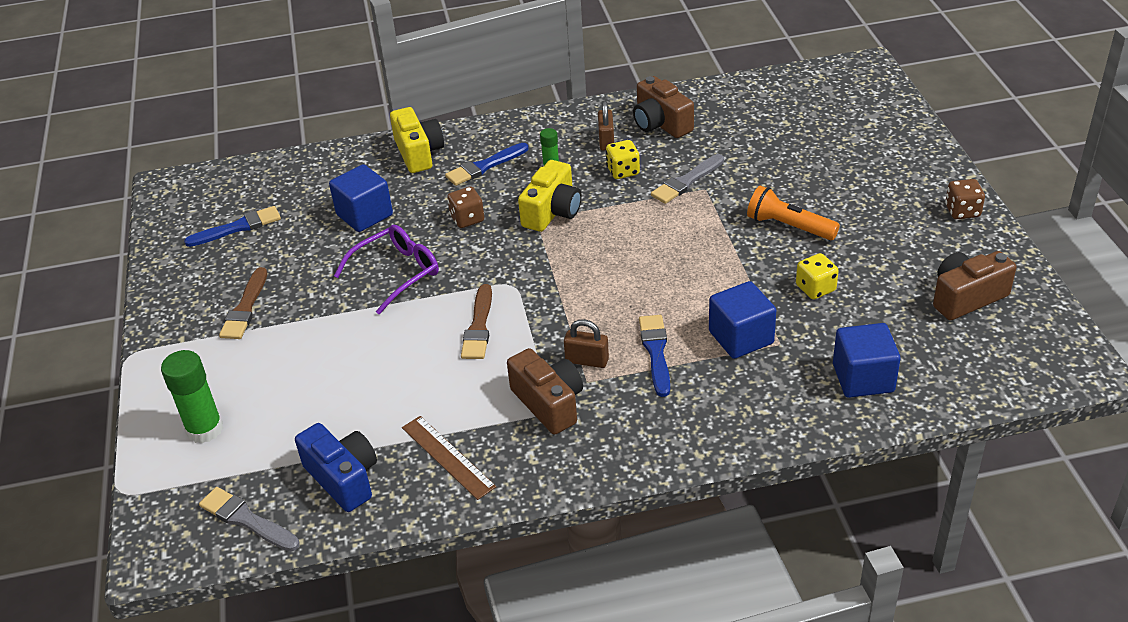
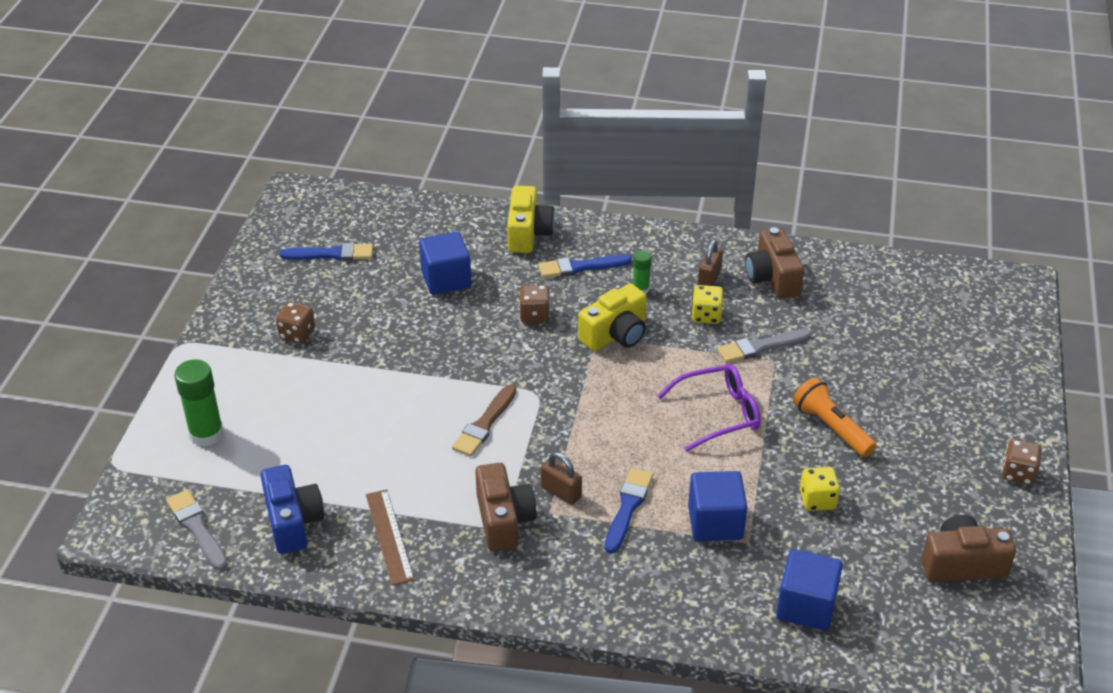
camera: 20 degrees right, 0 degrees up
(245, 308) = (297, 334): brown brush -> brown dice
(396, 273) = (442, 346): purple glasses -> purple glasses (718, 414)

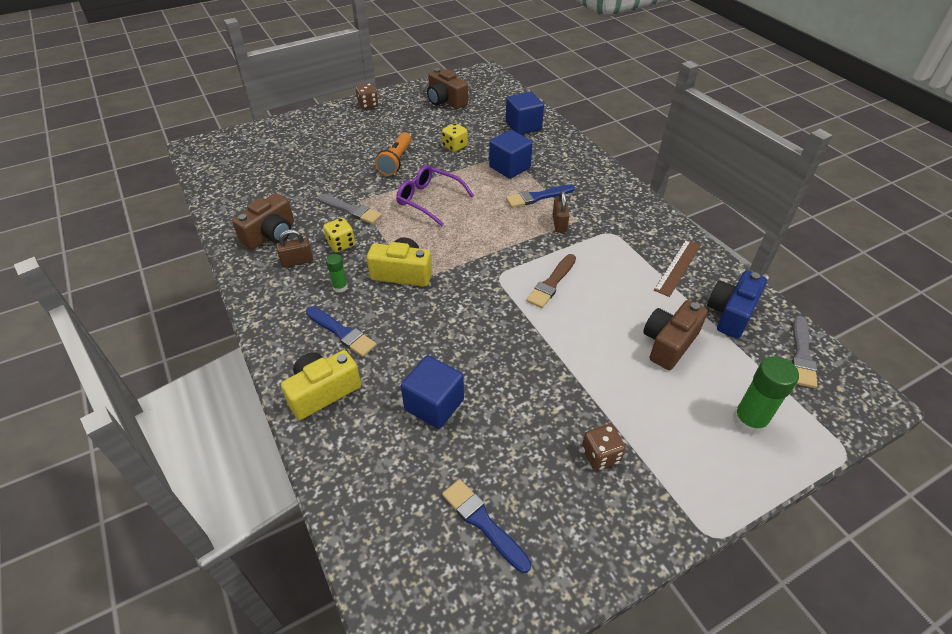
camera: 130 degrees left, 5 degrees up
(484, 424) = (551, 283): brown brush -> brown brush turned 135 degrees clockwise
(503, 520) = (605, 232): brown camera -> brown camera (669, 343)
(534, 315) = (423, 324): brown dice -> none

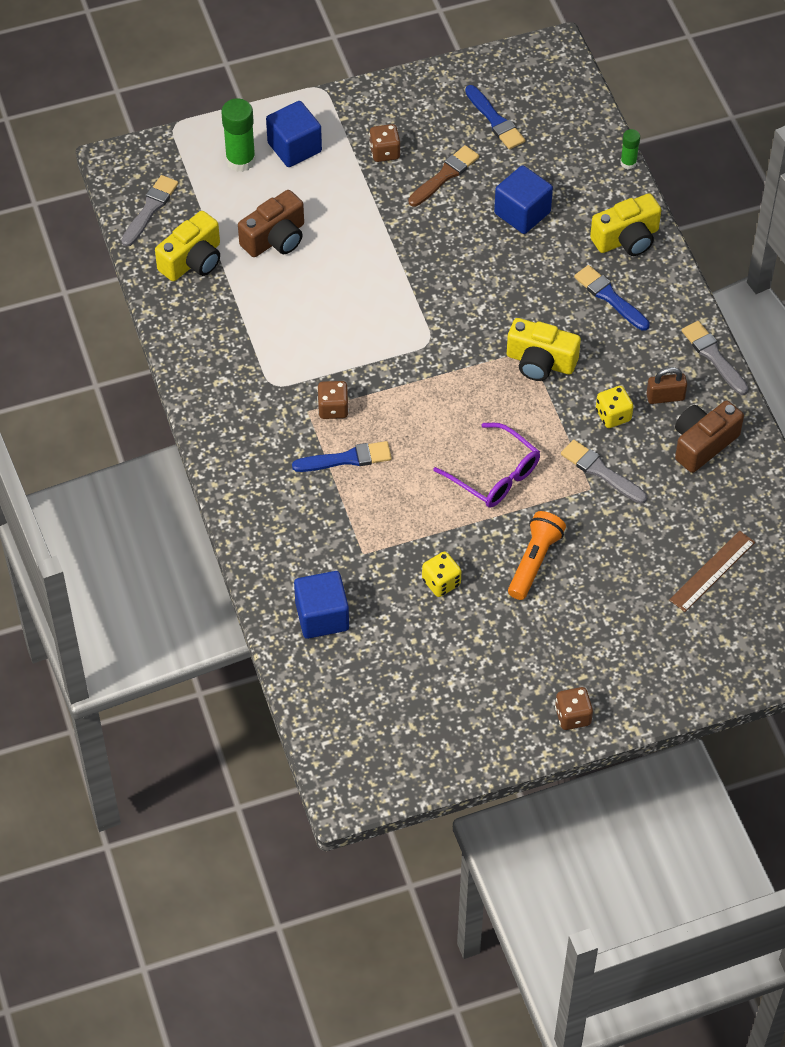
camera: 170 degrees left, 10 degrees up
(251, 296) = (713, 356): none -> grey brush
(340, 287) = (613, 353): green glue stick -> green glue stick (628, 163)
(445, 101) = (436, 707): brown camera -> none
(509, 167) = (369, 523): blue cube -> blue cube (294, 147)
(551, 283) = (371, 324): brown brush -> brown brush (445, 175)
(559, 224) = (333, 408): brown padlock -> brown dice
(677, 267) = (217, 325): brown ruler -> brown ruler (712, 571)
(730, 314) = (193, 260): blue camera -> yellow camera

